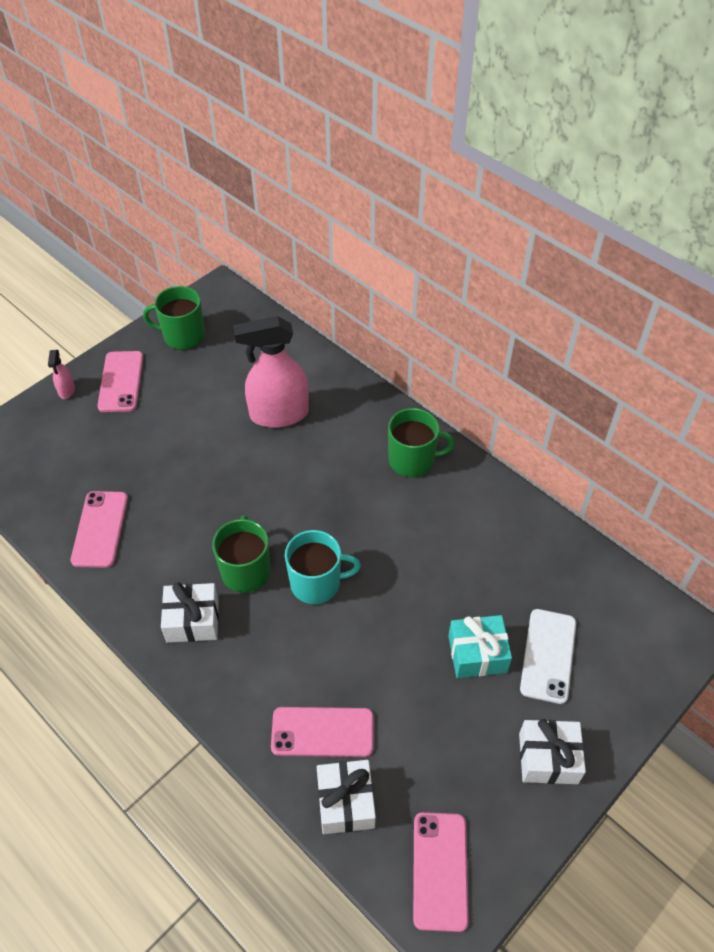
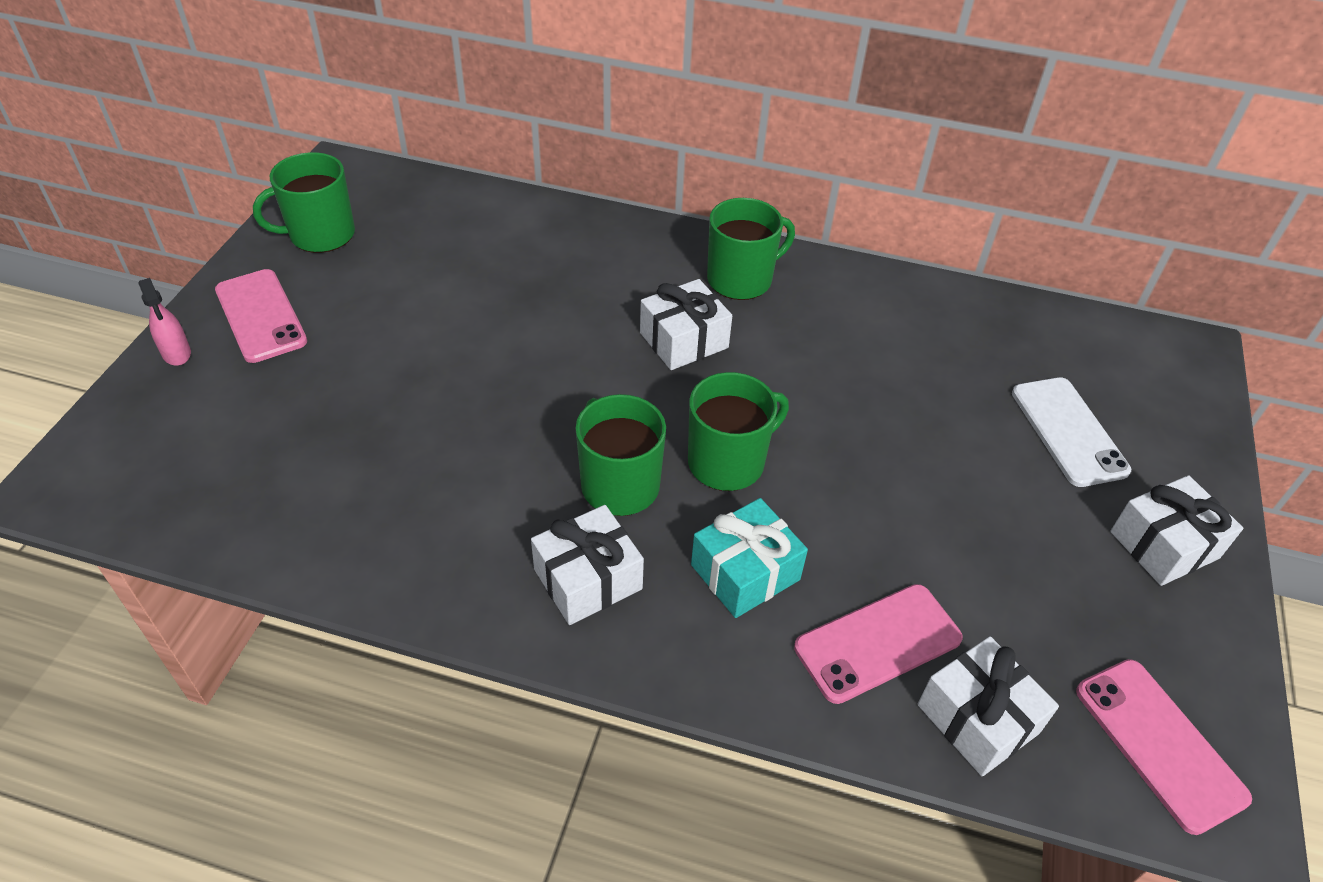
camera: 30 degrees left, 5 degrees down
(100, 529) = (356, 515): pink phone -> none
(278, 414) = (527, 284): pink spray bottle -> none
(316, 583) = (728, 462): turquoise mug -> green mug
(346, 490) = (684, 340): none -> white gift
(477, 654) = (989, 463): turquoise gift -> turquoise gift (745, 572)

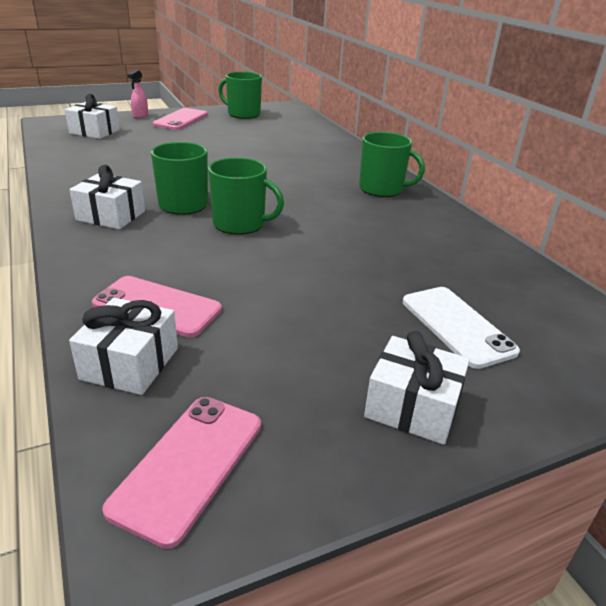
camera: 50 degrees right, 15 degrees down
(684, 340) = (310, 189): white gift -> white gift (95, 131)
(745, 572) = (164, 251): turquoise gift -> none
(1068, 431) = (457, 326): white phone -> white phone turned 60 degrees counterclockwise

